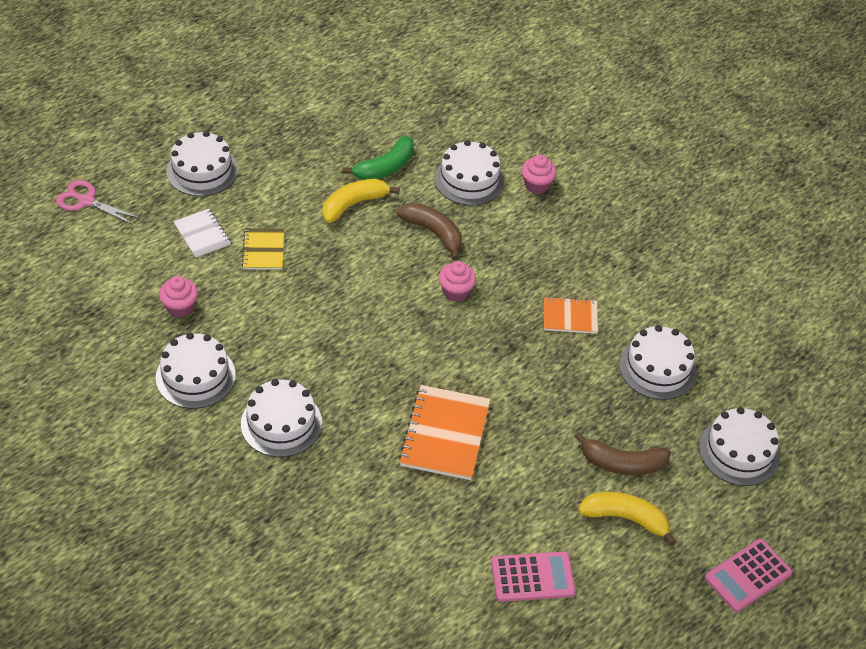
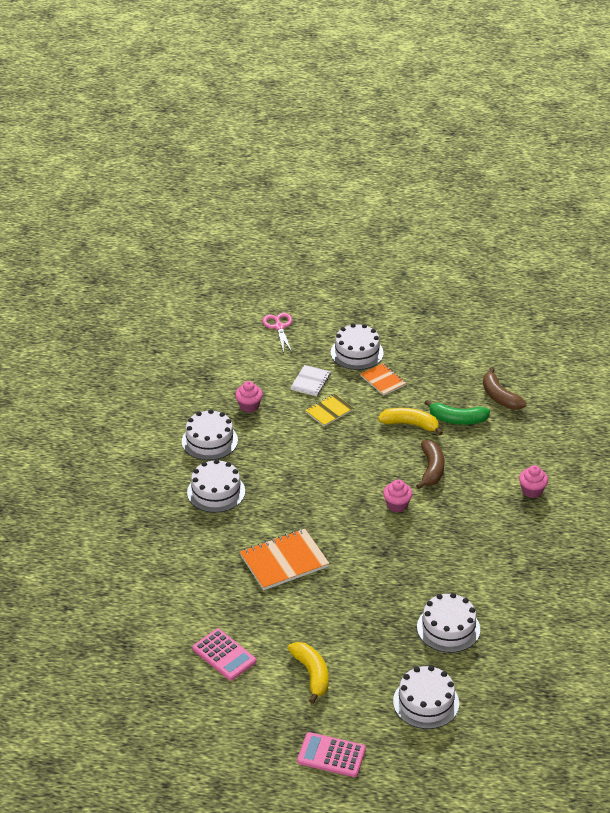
camera: 55 degrees right, 10 degrees down
(469, 180) = (496, 459): white cake -> none
(570, 317) = (440, 565): orange notebook -> orange notebook (383, 380)
(622, 463) = (352, 651): brown banana -> brown banana (499, 397)

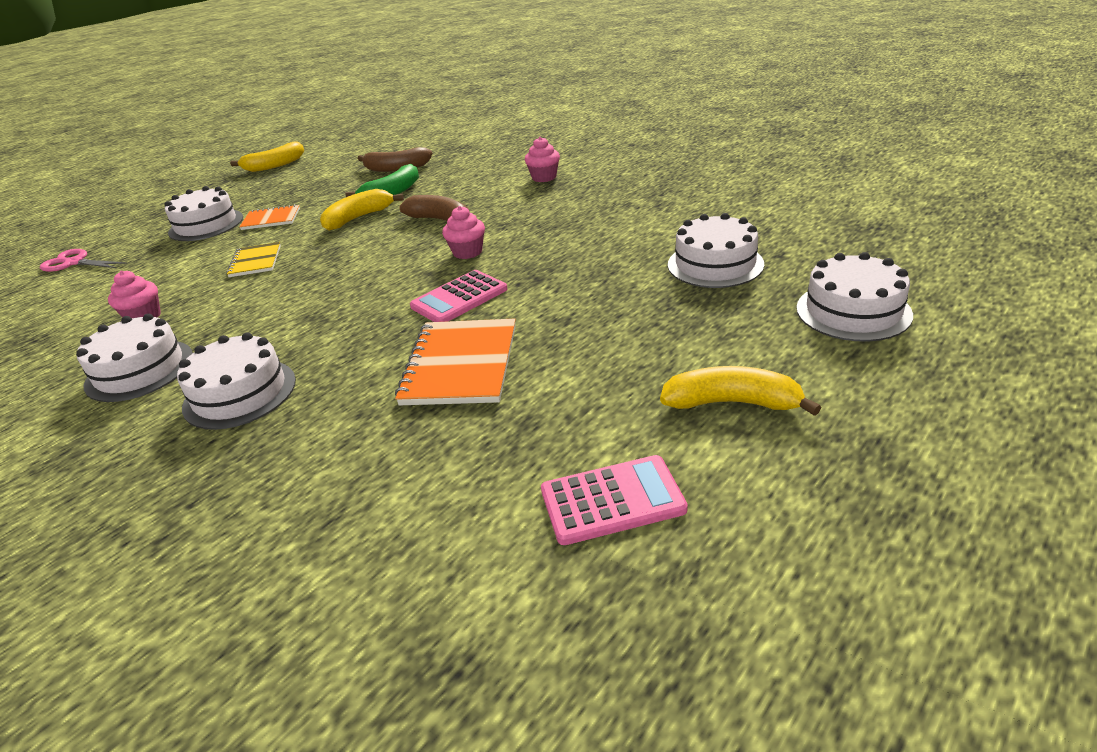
camera: 55 degrees left, 5 degrees down
(310, 382) = (191, 262): white notebook -> none
(331, 755) = (951, 434): pink calculator -> pink calculator (459, 298)
(464, 321) = (275, 165): none -> yellow banana

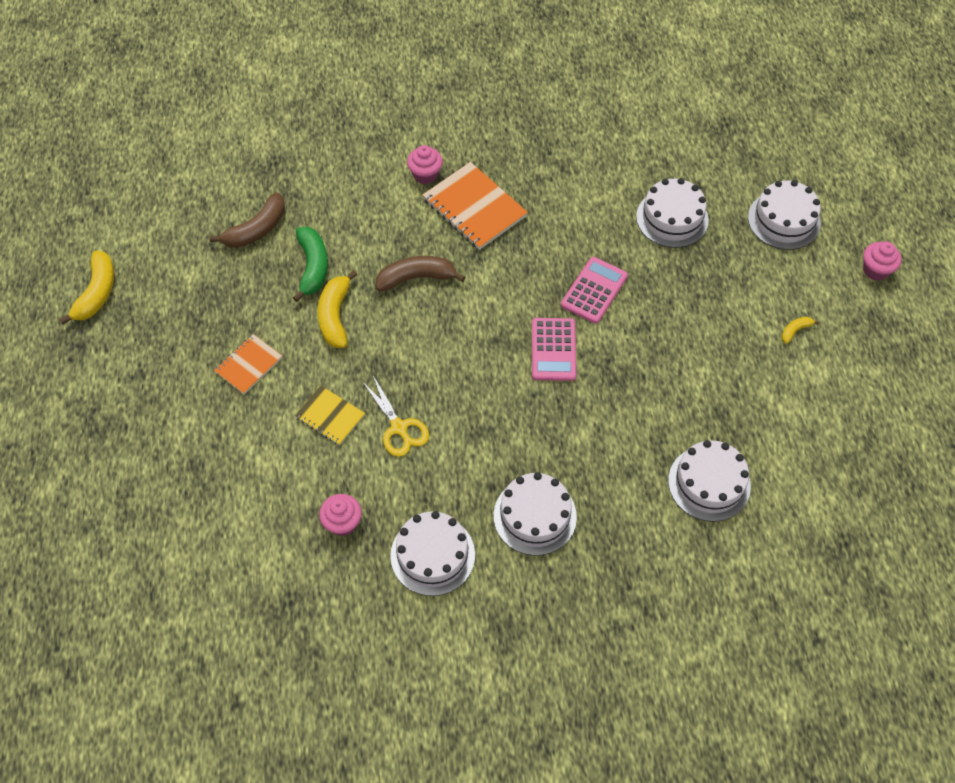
camera: 50 degrees left, 25 degrees up
(74, 263) = (143, 530): pink scissors -> none
(206, 225) = (191, 410): white cake -> white cake (709, 483)
(276, 287) = (399, 428): none -> yellow scissors
(461, 364) = (633, 401): orange notebook -> orange notebook (474, 207)
(467, 252) = (493, 302): pink cupcake -> pink cupcake (875, 270)
(612, 500) = (809, 426): pink calculator -> pink calculator (594, 290)
(732, 403) = (795, 331): yellow banana -> yellow banana, size x0.49

